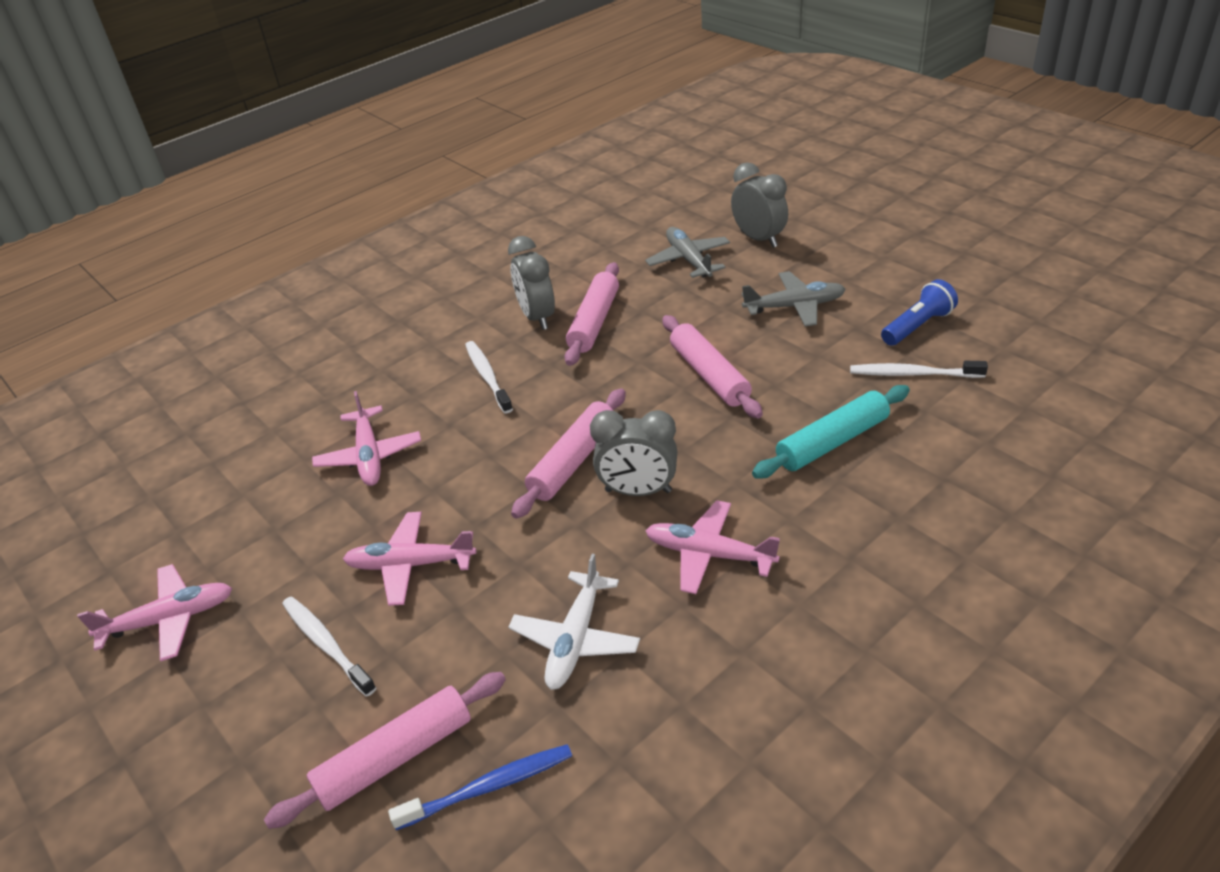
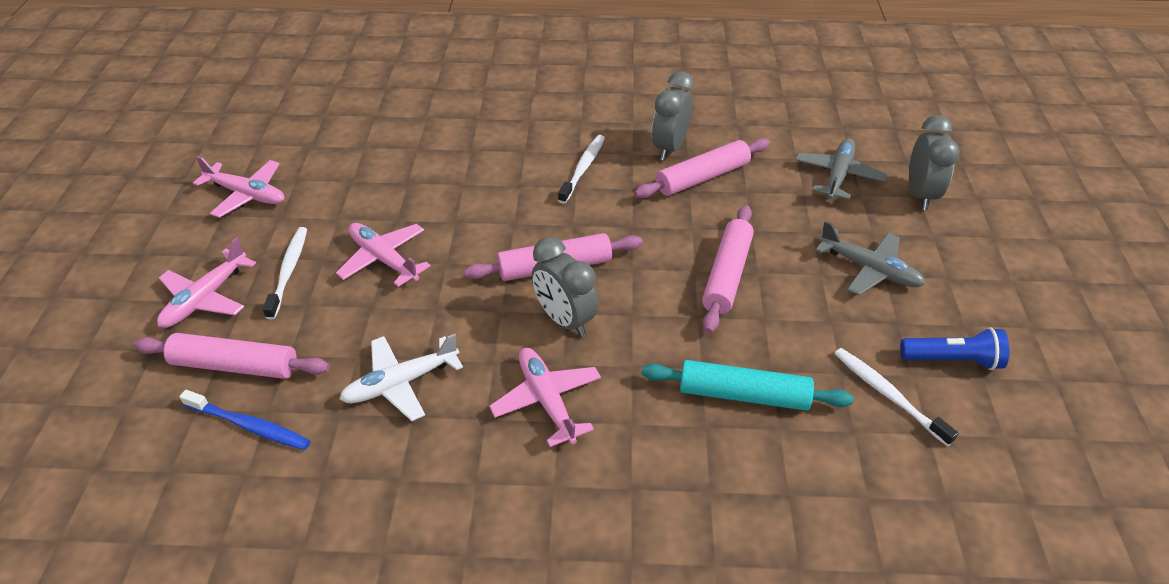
camera: 40 degrees right, 5 degrees up
(369, 455) = (452, 172): pink plane -> pink plane (206, 298)

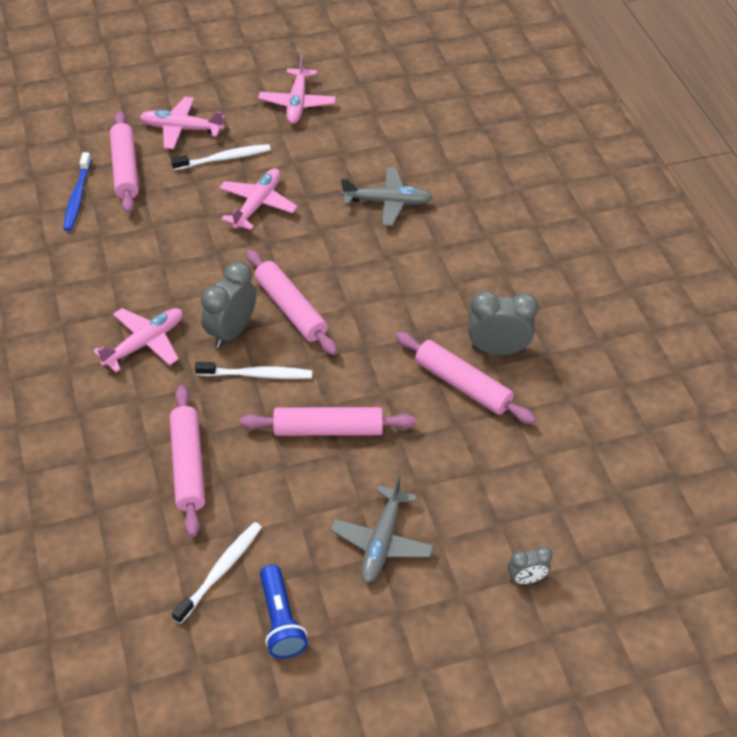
camera: 70 degrees right, 5 degrees up
(401, 383) = (136, 258): white plane -> none
(583, 168) = (431, 293): white toothbrush -> white toothbrush (257, 375)
(743, 395) = (188, 465): turquoise rolling pin -> pink rolling pin
(838, 175) = (523, 498): grey plane -> grey plane (387, 202)
(920, 195) = (526, 579): grey clock -> grey clock, size x0.56

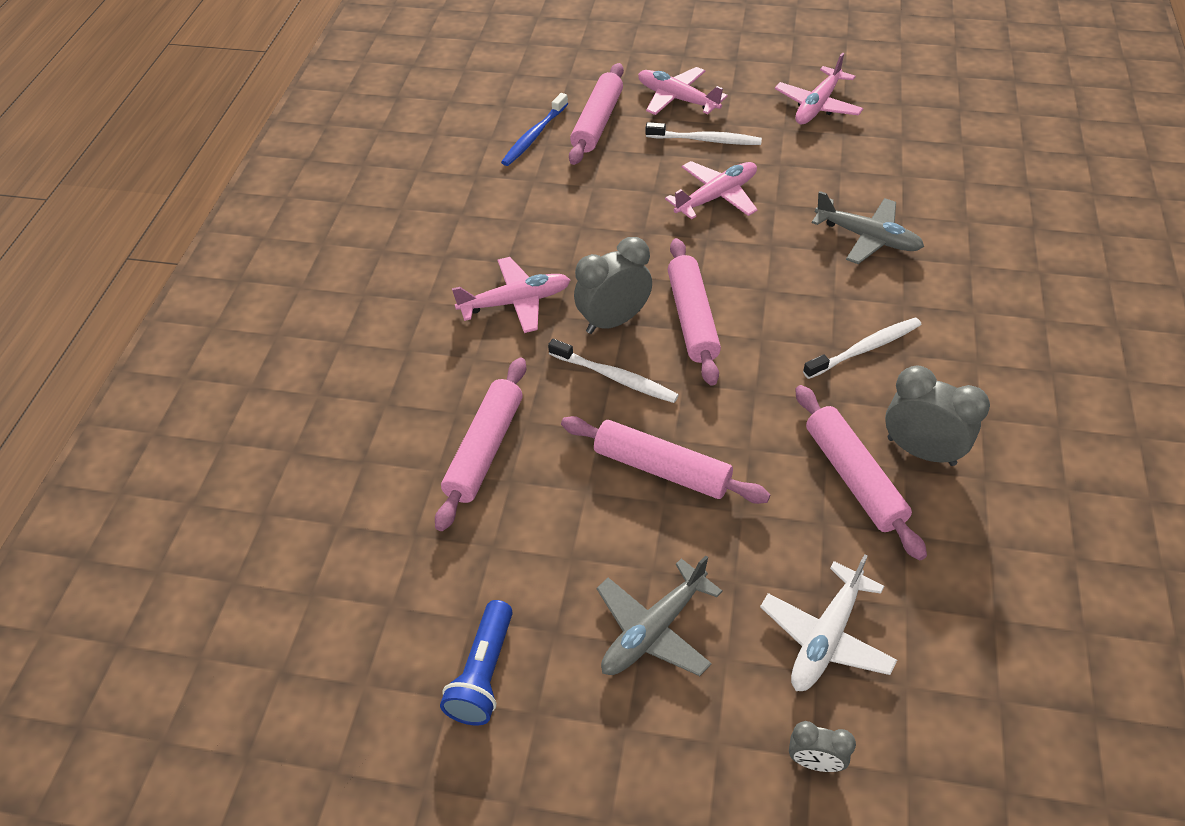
camera: 30 degrees right, 0 degrees up
(220, 571) = (451, 583): white toothbrush -> white toothbrush (865, 349)
(496, 499) = (826, 637): none -> white plane

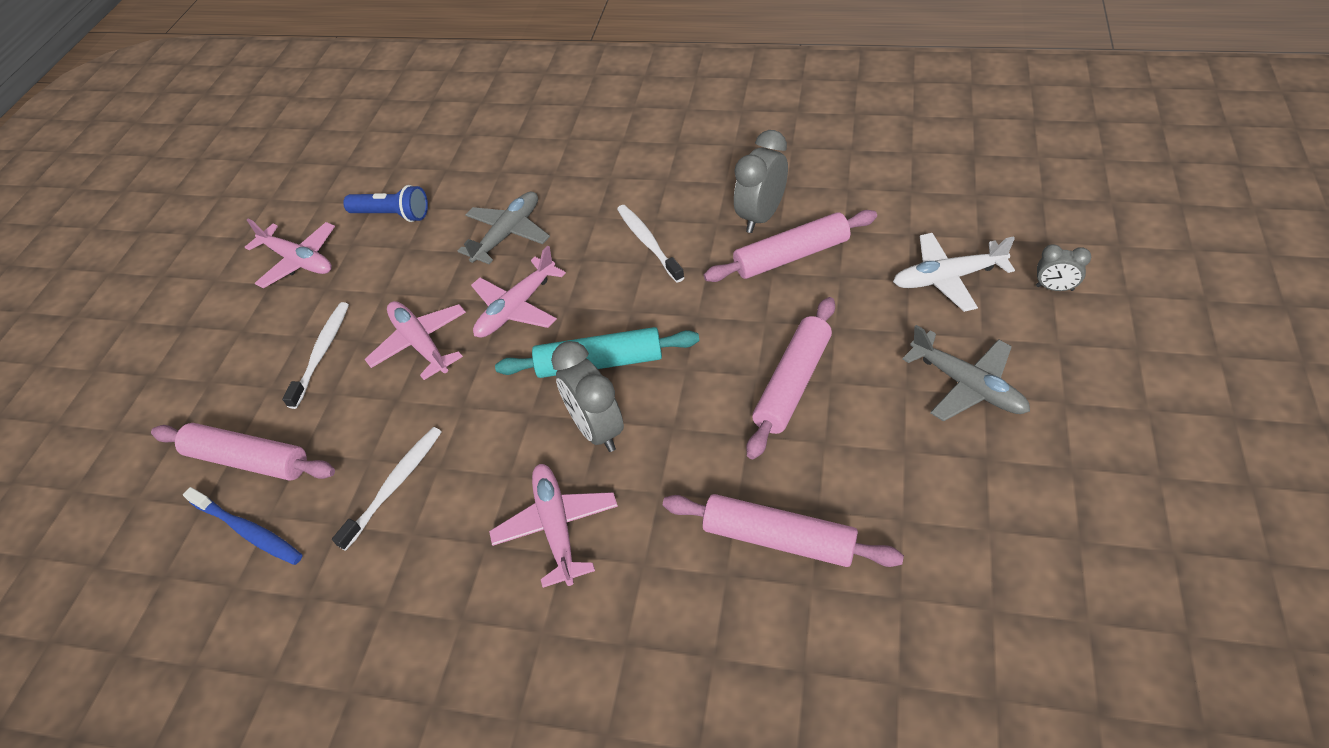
camera: 85 degrees left, 0 degrees up
(483, 673) = (1045, 513): blue flashlight -> blue flashlight (392, 215)
(615, 377) = (677, 424): white toothbrush -> white toothbrush (395, 485)
(677, 99) = (235, 380): pink plane -> pink plane (517, 308)
(692, 318) = (599, 363): pink rolling pin -> turquoise rolling pin
(815, 761) = (1054, 288): grey clock -> grey clock turned 90 degrees clockwise
(826, 637) = (948, 278): white plane -> white plane turned 135 degrees clockwise

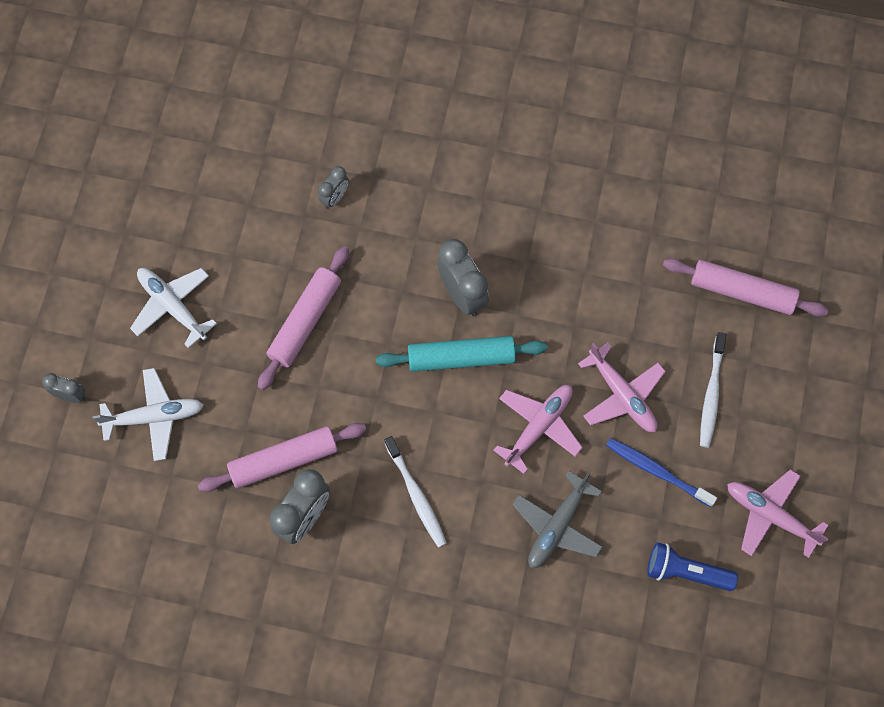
camera: 175 degrees right, 20 degrees up
(248, 531) = (720, 232): blue toothbrush -> blue toothbrush (657, 471)
(395, 485) = (616, 260): white toothbrush -> none
(556, 527) = (489, 217): pink plane -> none
(778, 539) = (335, 197): pink rolling pin -> grey clock
(967, 385) = (173, 306): grey plane -> white plane

